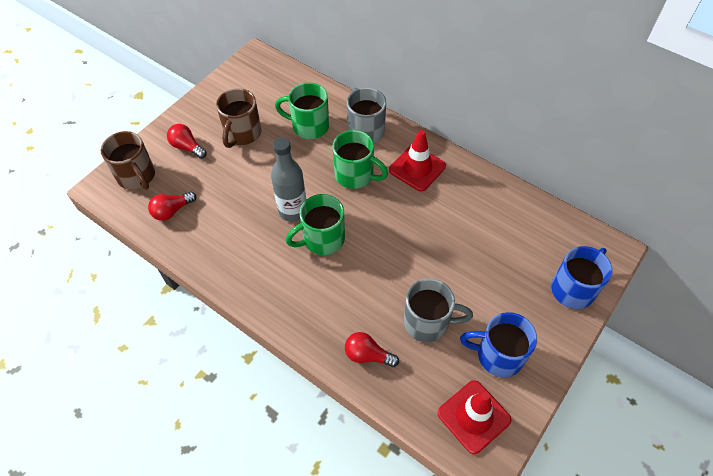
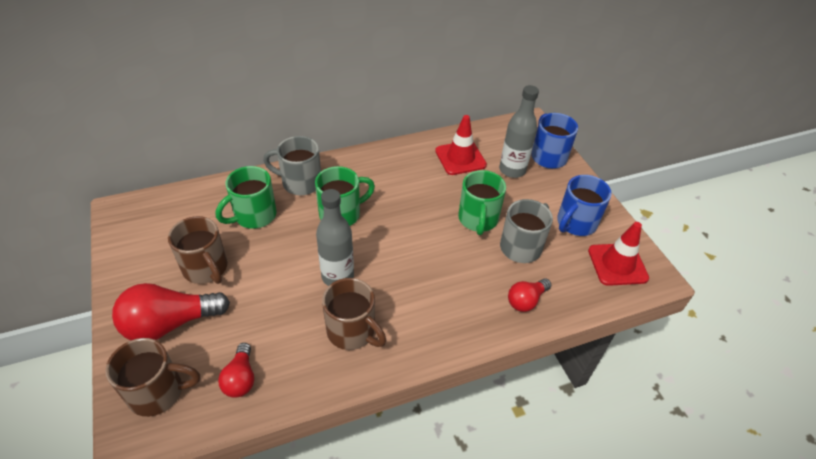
camera: 60 degrees left, 10 degrees down
(187, 147) = (170, 324): red light bulb -> red light bulb, size x1.79
(250, 250) = (352, 332): none -> brown mug
(322, 239) = (388, 271): green mug -> green mug (478, 220)
(417, 168) = (372, 174): red traffic cone -> red traffic cone (460, 158)
(522, 267) = (512, 170): none -> grey bottle

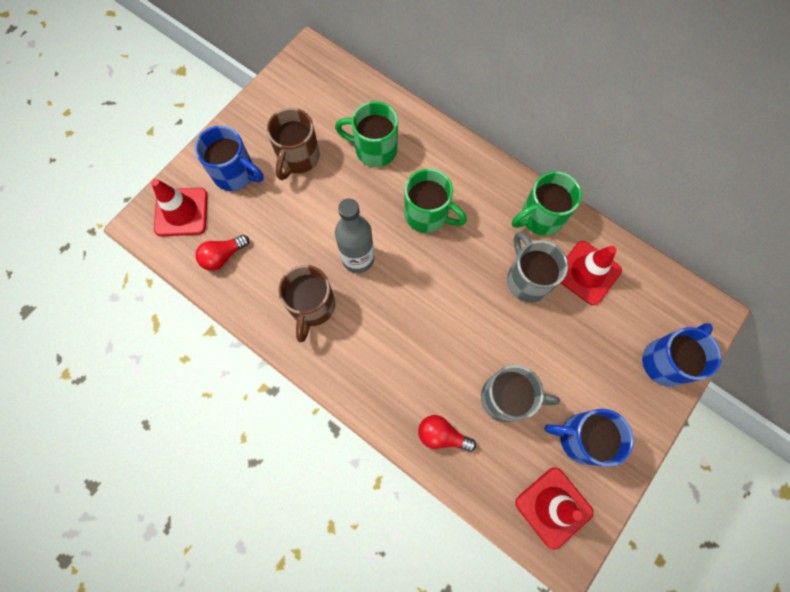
camera: 60 degrees right, 25 degrees up
(158, 392) = (181, 212): brown mug -> red traffic cone
(170, 324) = (236, 174): red light bulb -> blue mug
(300, 183) = (438, 156): grey mug -> grey mug (527, 279)
(478, 220) = (511, 338): green mug -> green mug (540, 217)
(512, 170) = (611, 334): grey bottle -> none

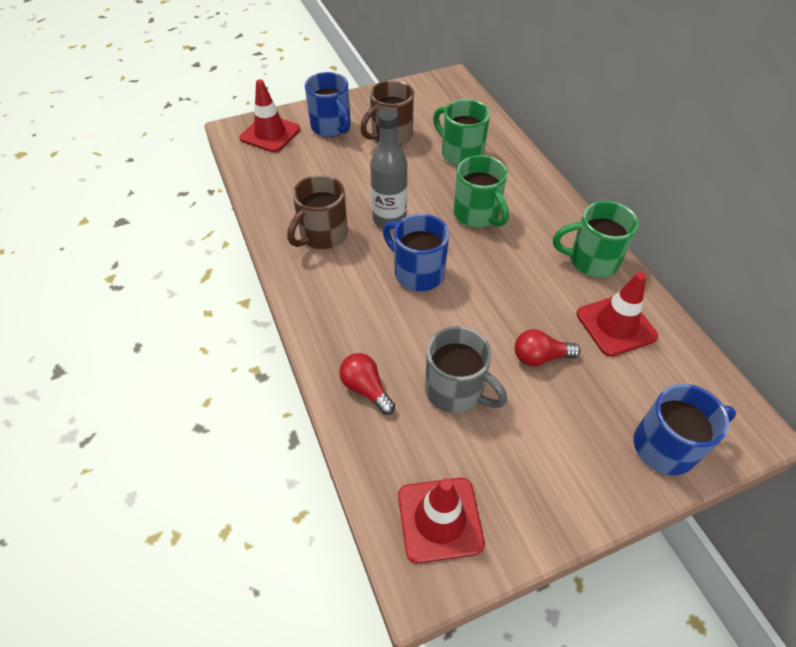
camera: 30 degrees right, 20 degrees down
(223, 256) = (278, 172): red light bulb -> red light bulb (540, 357)
(527, 279) = (545, 302): grey mug -> none
(580, 438) = (515, 468): blue mug -> blue mug (417, 272)

